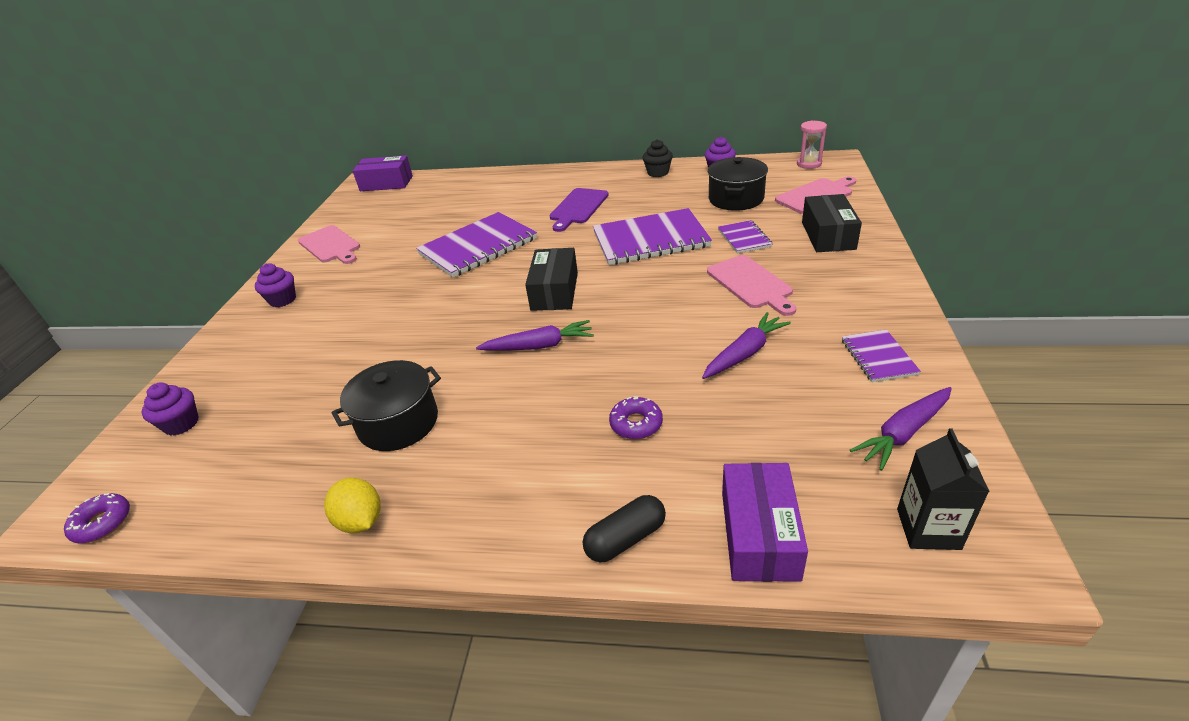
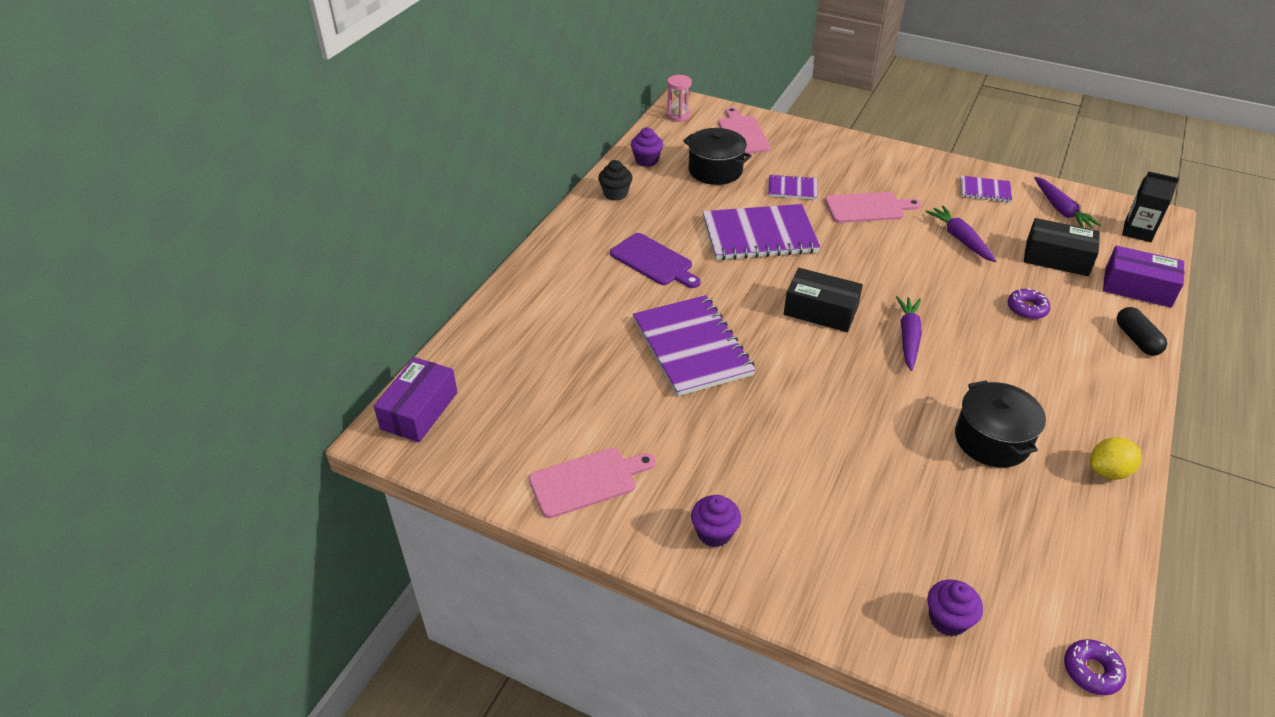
camera: 75 degrees left, 5 degrees up
(650, 239) = (759, 235): purple notebook -> purple notebook turned 75 degrees clockwise
(828, 235) = (815, 152): black box -> black box (1056, 258)

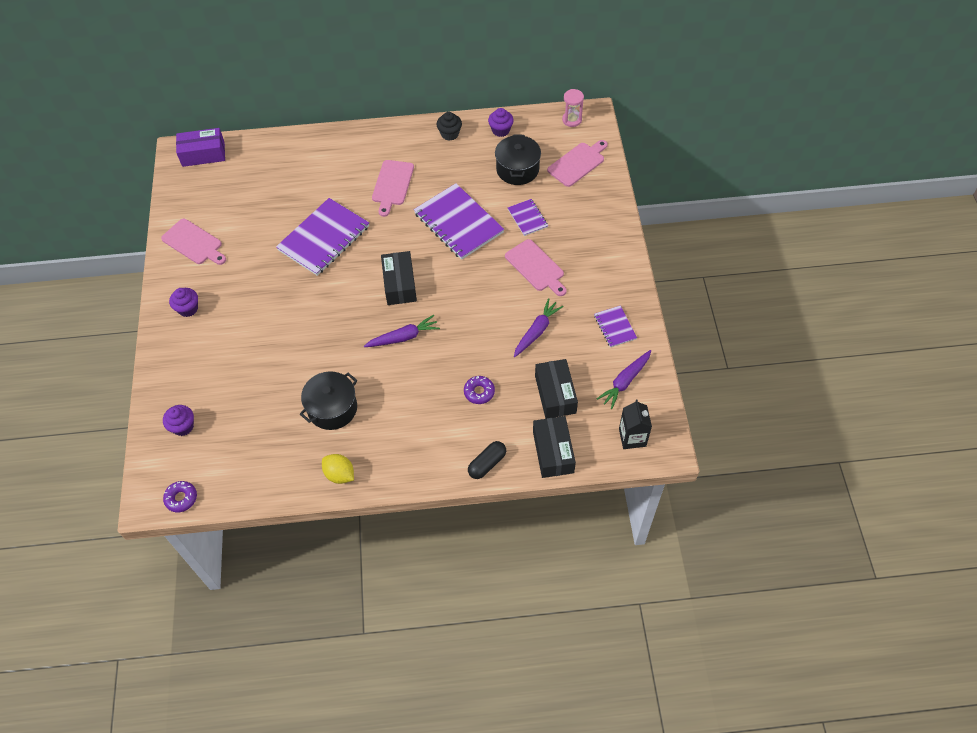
camera: 60 degrees right, 15 degrees up
(654, 261) = (392, 185): purple cutting board -> pink cutting board
(1137, 287) = (553, 452): purple box -> black box

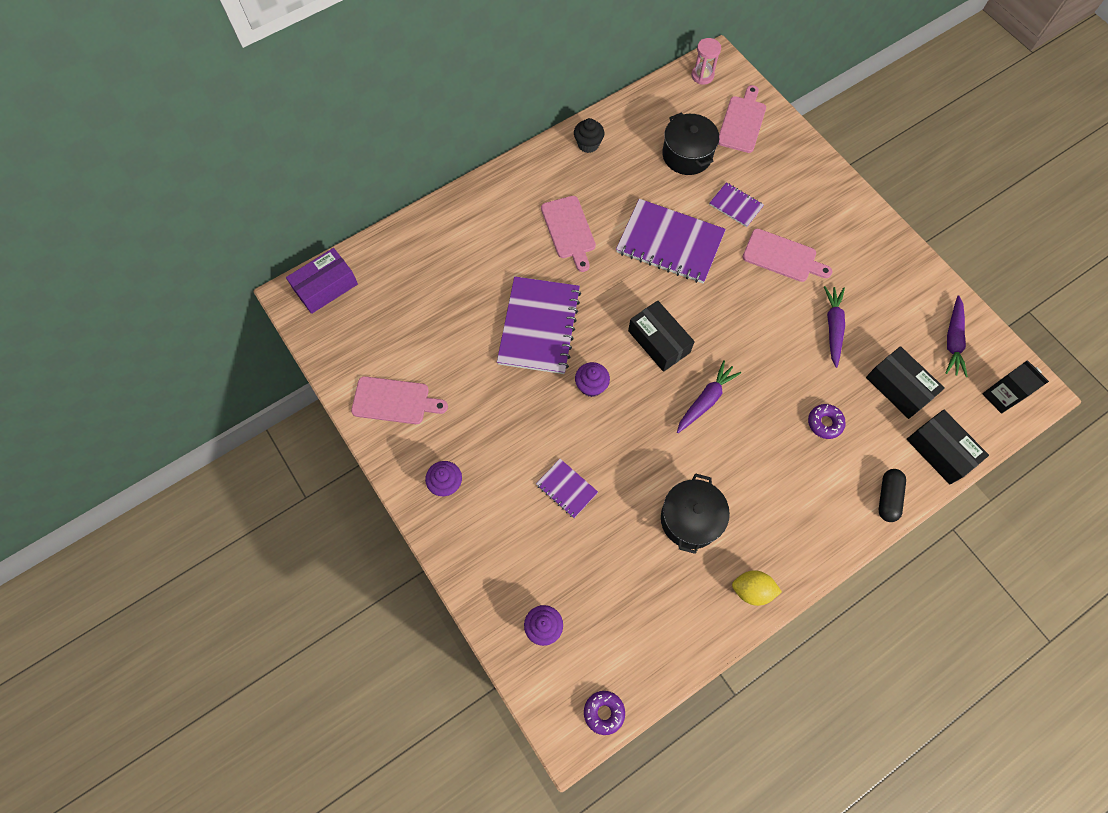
camera: 30 degrees left, 10 degrees up
(501, 130) = (638, 117): purple cupcake -> purple cupcake (591, 386)
(615, 327) = (903, 286): purple notebook -> purple notebook (566, 488)

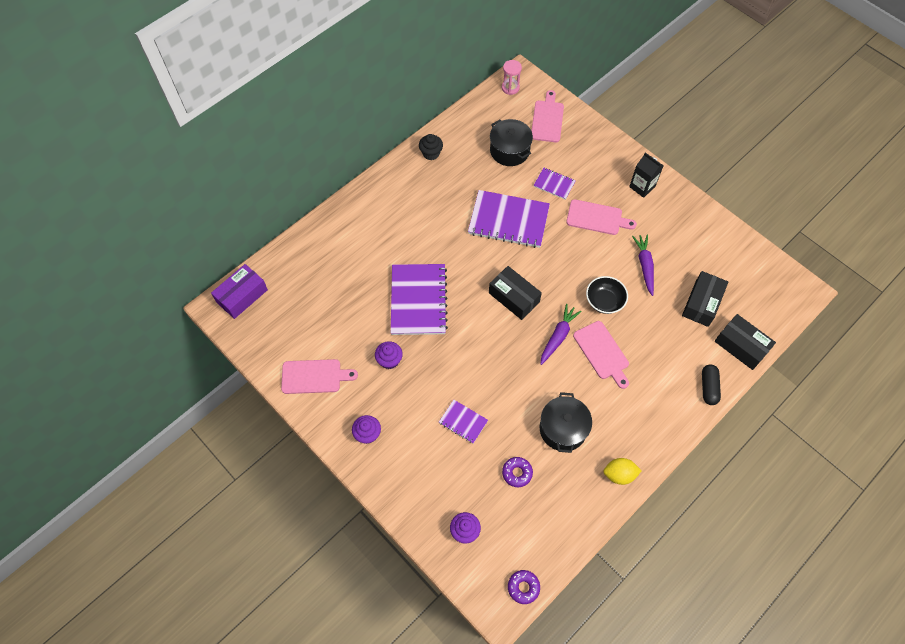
camera: 10 degrees left, 5 degrees down
(569, 230) = (428, 222): pink cutting board -> pink cutting board (602, 352)
(591, 386) = (468, 340): purple cupcake -> purple cupcake (389, 360)
(773, 364) = (604, 301): none -> black bowl
(825, 423) = (651, 339): purple donut -> purple donut (517, 473)
(898, 387) = (702, 303): black box -> black box turned 75 degrees clockwise
(953, 340) = (735, 261): purple carrot -> none
(1000, 396) = (778, 298): black carton -> black carton (642, 187)

